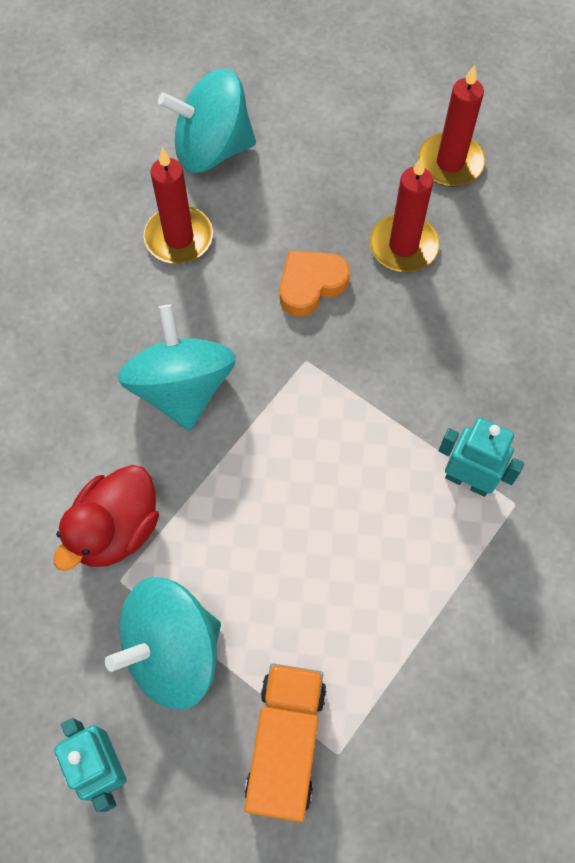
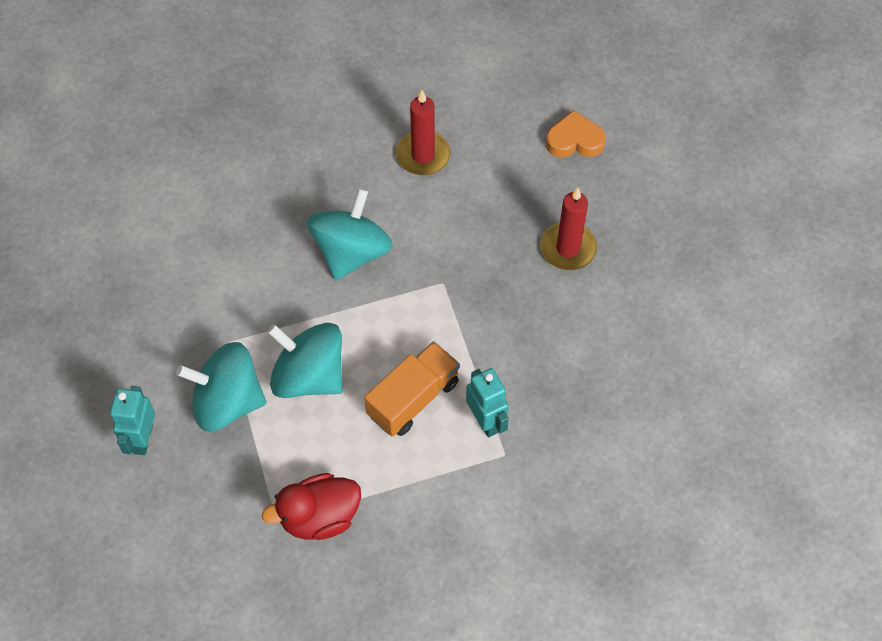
camera: 35 degrees right, 5 degrees down
(116, 530) = (247, 311): red duck -> red duck (319, 517)
(212, 149) = (491, 108): turquoise spinning top -> turquoise spinning top (309, 376)
(286, 744) = (252, 496): orange truck -> orange truck (413, 398)
(310, 285) = (484, 237): orange heart -> orange heart (574, 140)
(450, 163) = (648, 212): red candle -> none

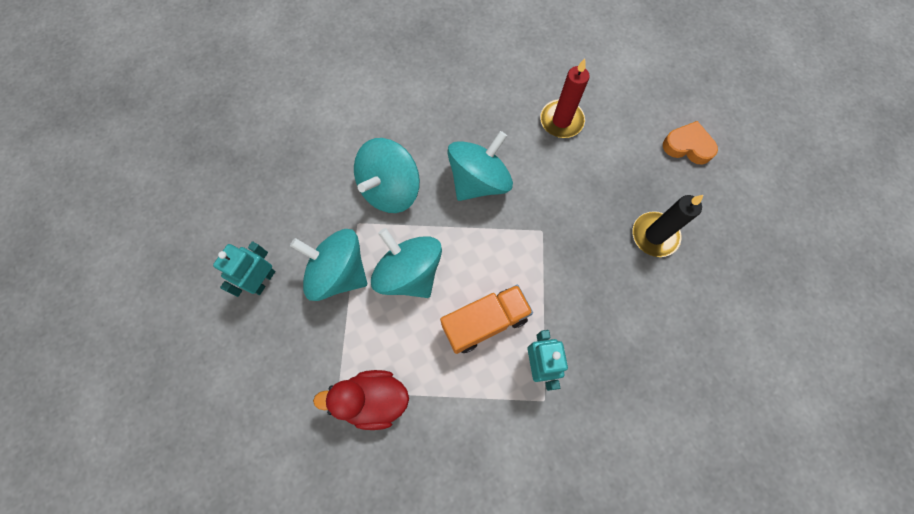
camera: 20 degrees right, 10 degrees up
(251, 293) = (390, 189): none -> turquoise spinning top
(568, 248) = (654, 235): red candle -> black candle

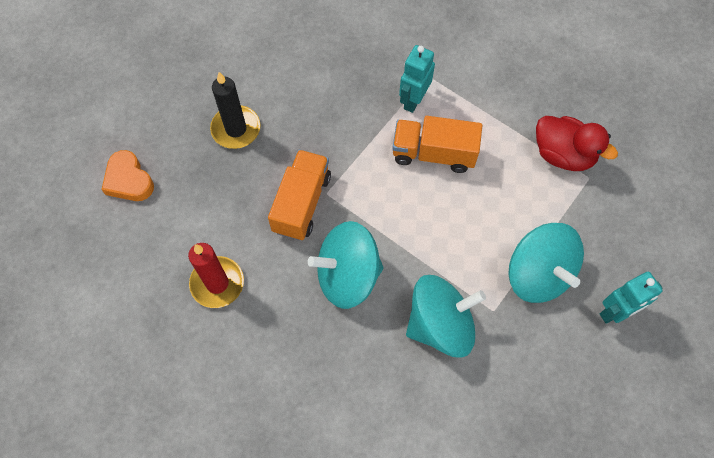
camera: 145 degrees left, 5 degrees down
(409, 273) = (472, 232): turquoise spinning top -> none
(553, 210) = (302, 203): none -> orange truck

